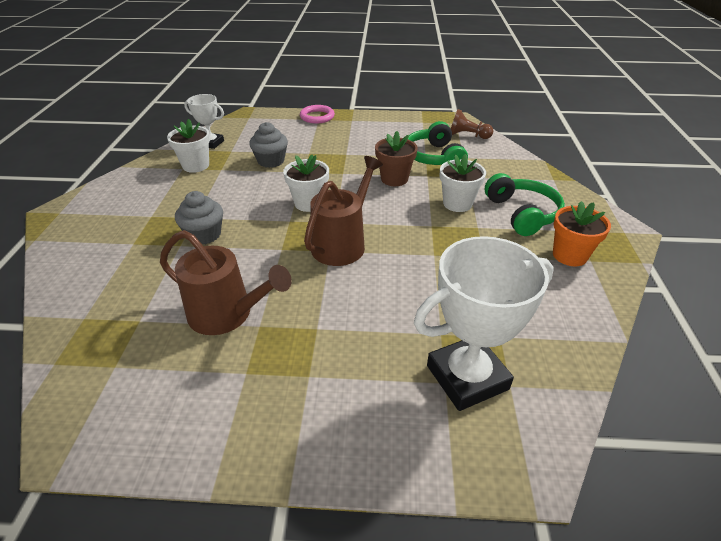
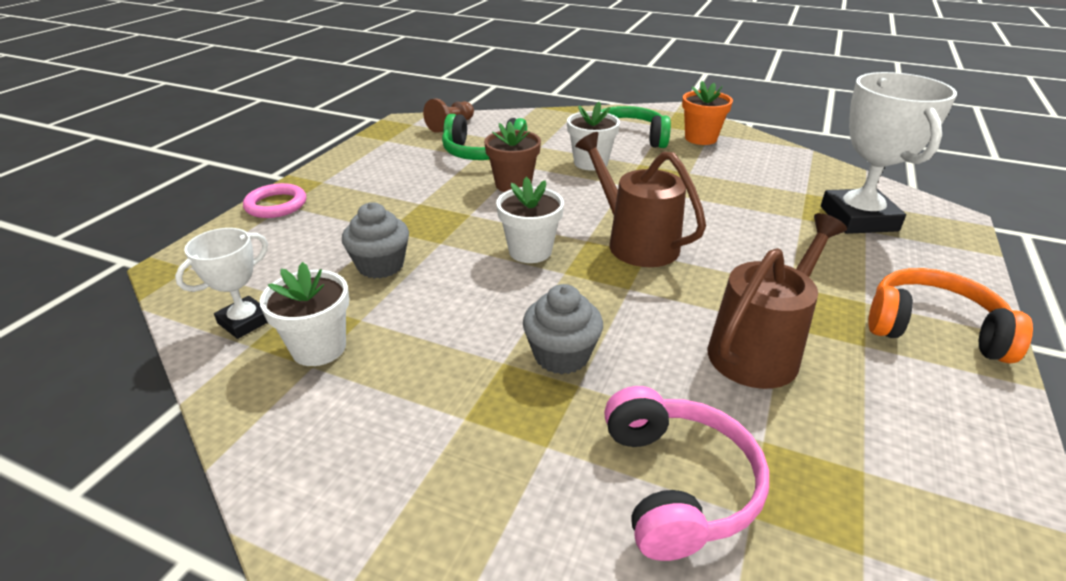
camera: 70 degrees left, 5 degrees down
(106, 289) = (677, 484): none -> pink headphones
(281, 422) = (933, 328): none -> orange headphones

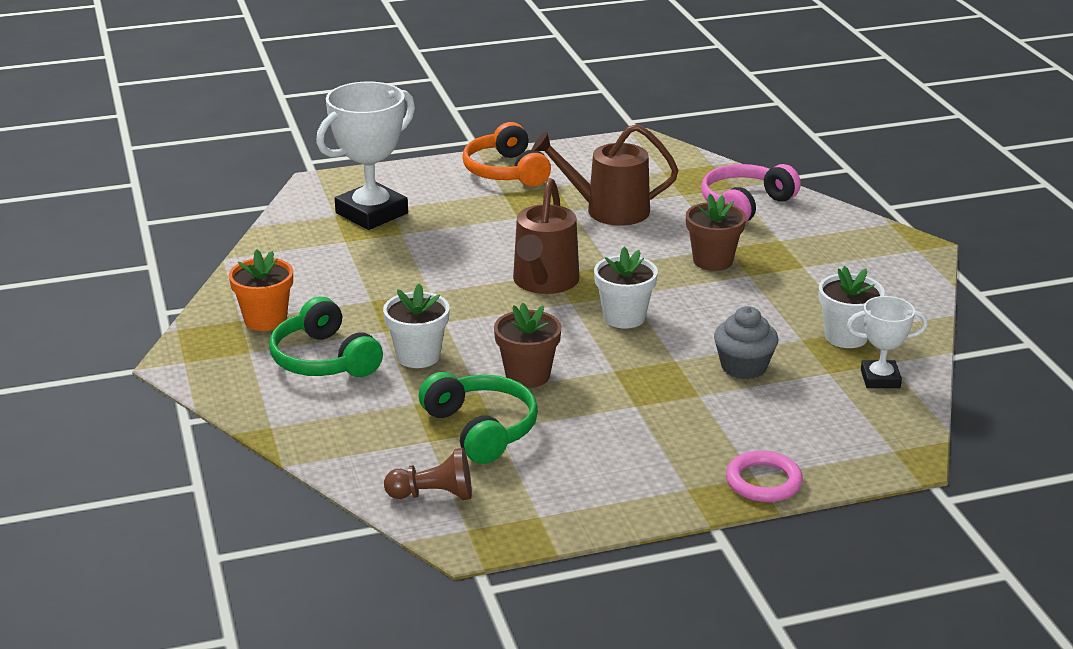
camera: 130 degrees left, 5 degrees down
(561, 355) = (713, 261): grey cupcake -> brown flower pot

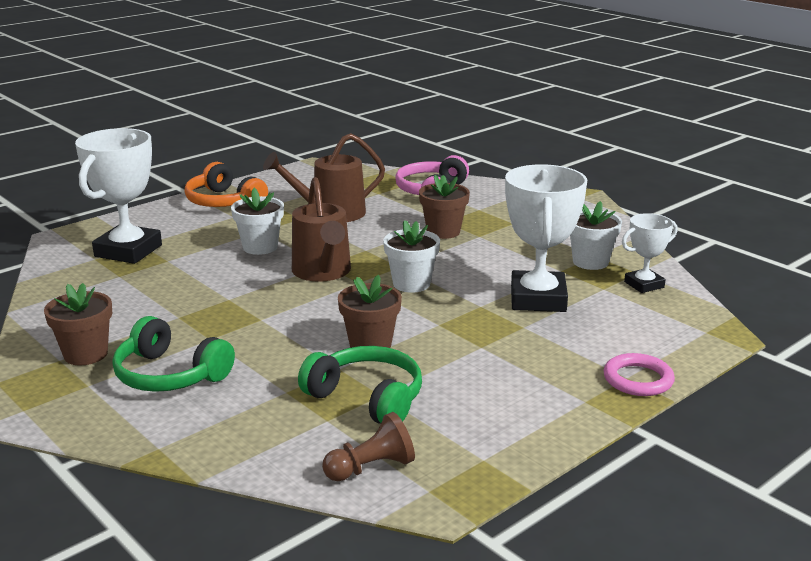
camera: 25 degrees left, 5 degrees down
(265, 320) = (86, 354): orange flower pot -> brown flower pot
(418, 356) = (259, 352): white flower pot -> white flower pot (260, 247)
(743, 367) = (538, 299): grey cupcake -> white trophy

